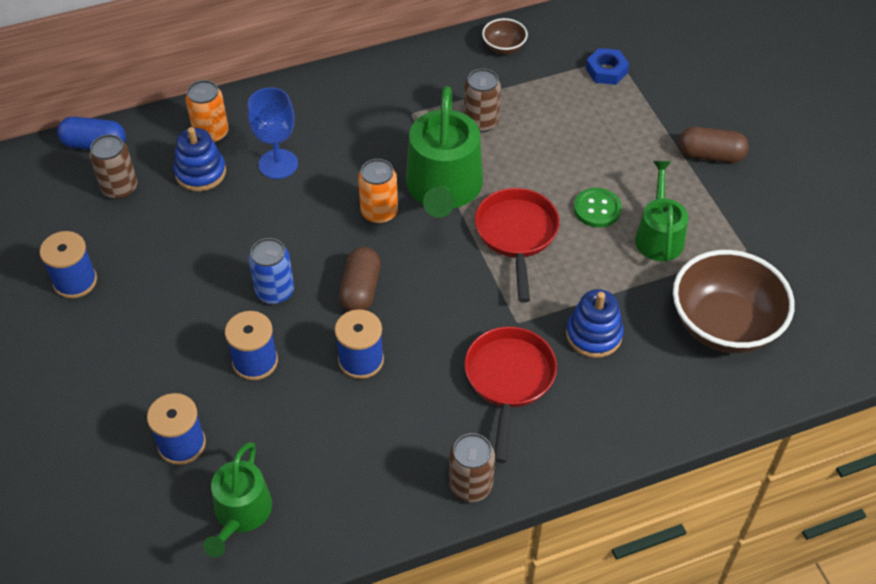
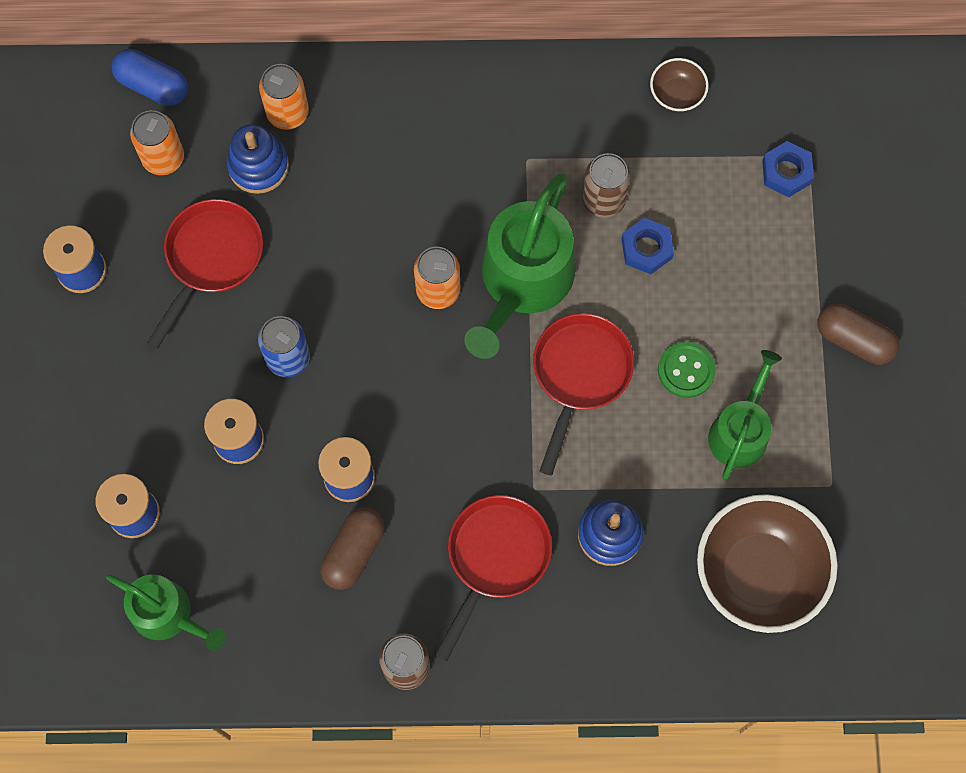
camera: 20 degrees right, 20 degrees up
(120, 188) = (163, 158): brown can -> orange can
(184, 243) = (211, 259): none -> red pan
(241, 513) = (168, 614): green watering can -> green watering can turned 90 degrees counterclockwise
(278, 164) = (348, 183): blue goblet -> none
(361, 290) = (380, 388): brown capsule -> brown capsule (354, 552)
(528, 142) = (646, 249): none -> blue nut

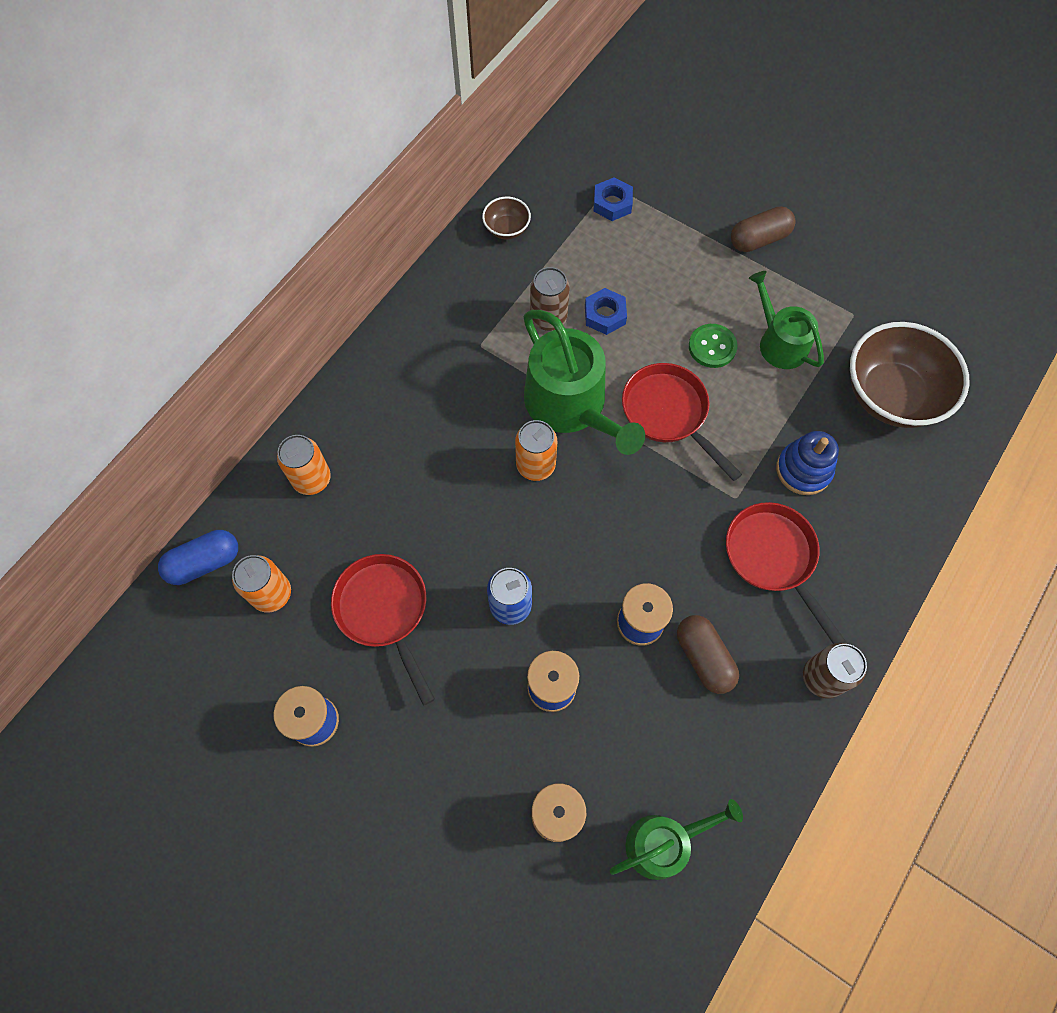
camera: 55 degrees left, 5 degrees down
(258, 166) = (337, 527): blue stacking toy -> none

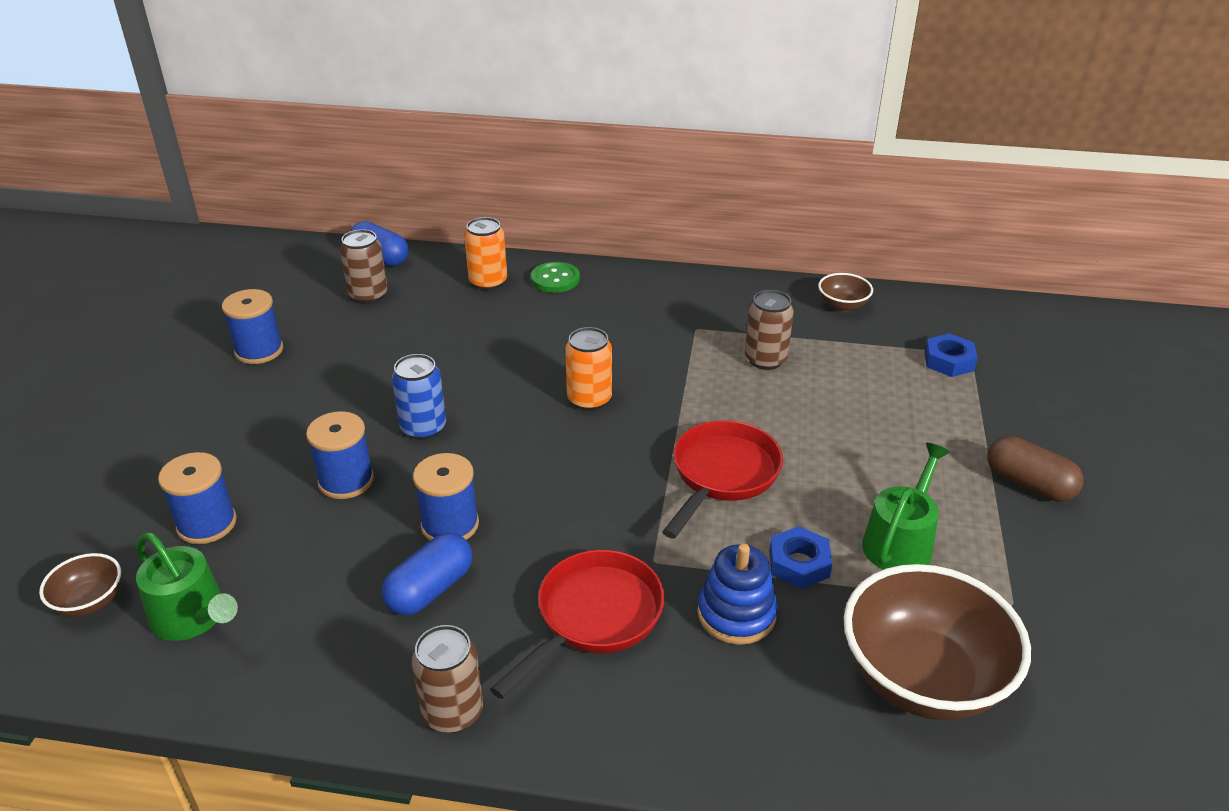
camera: 65 degrees right, 30 degrees down
(271, 594) = (368, 295): orange can -> brown can
(385, 611) = (380, 356): red pan -> none
(571, 405) = (676, 403): green watering can -> none
(605, 315) = (805, 395): blue nut -> blue nut (799, 564)
(613, 926) = (90, 602): none -> brown bowl
(704, 657) = (430, 589): brown capsule -> blue capsule
(712, 347) = (840, 485): green button -> green button (555, 279)

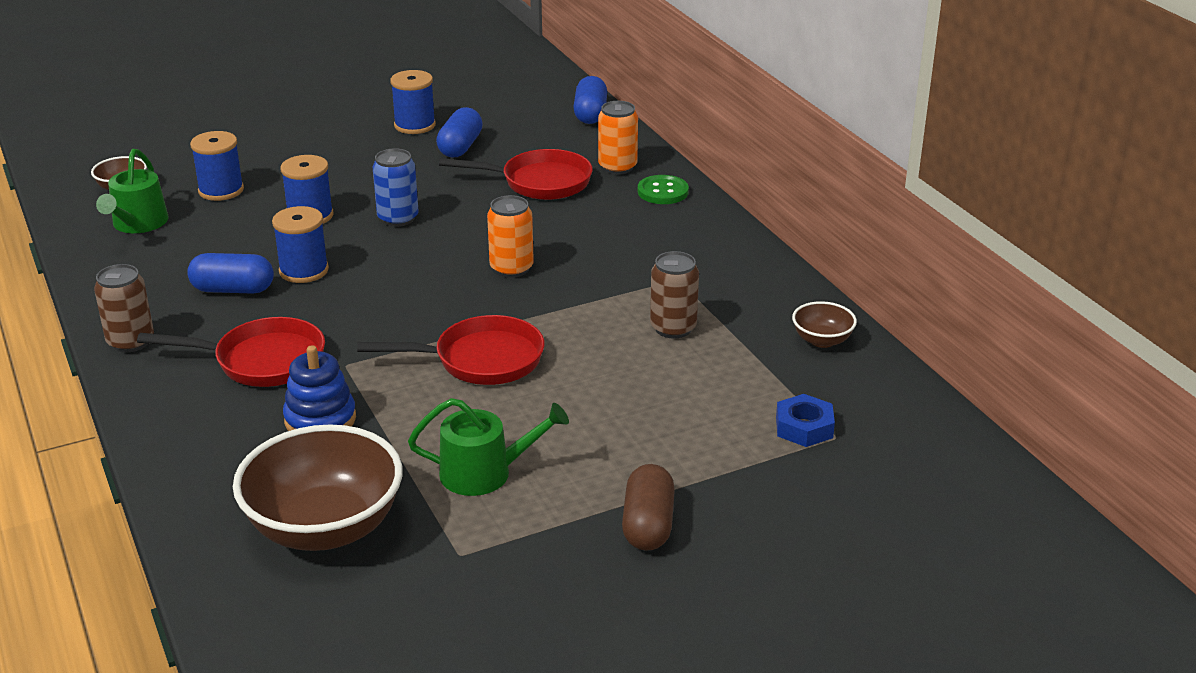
camera: 55 degrees right, 5 degrees down
(339, 342) = (460, 147): none -> blue capsule
(368, 295) = (533, 131): brown can -> none
(461, 328) = (539, 182): none -> red pan
(799, 564) = (406, 430): blue nut -> none

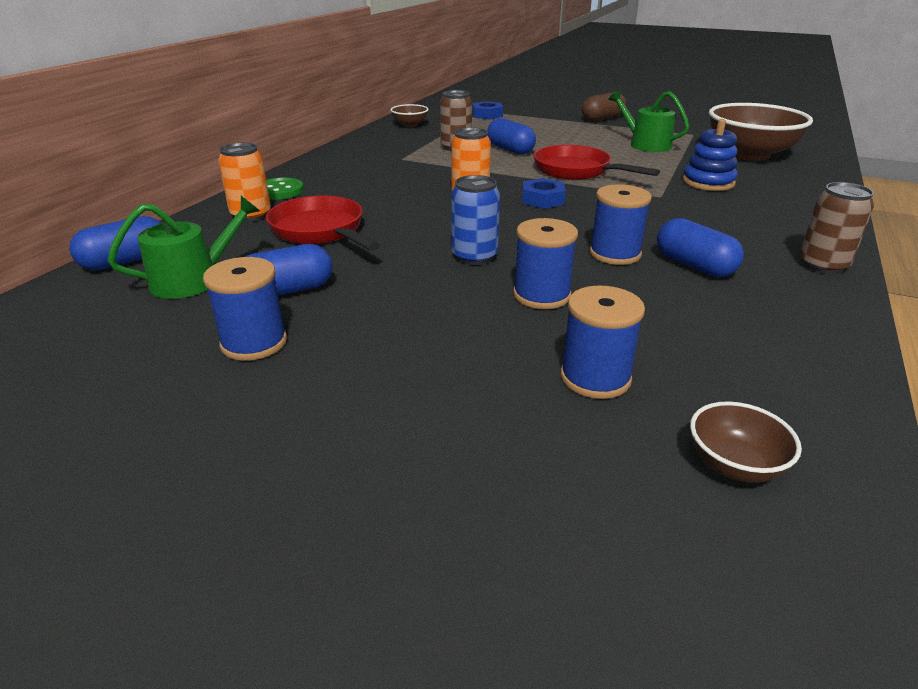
camera: 130 degrees left, 0 degrees up
(138, 224) = (747, 384): green watering can -> green watering can (193, 280)
(262, 361) = (717, 216): red pan -> none
(444, 298) = (542, 199): none -> blue nut
(612, 359) = (510, 150): none -> blue capsule

